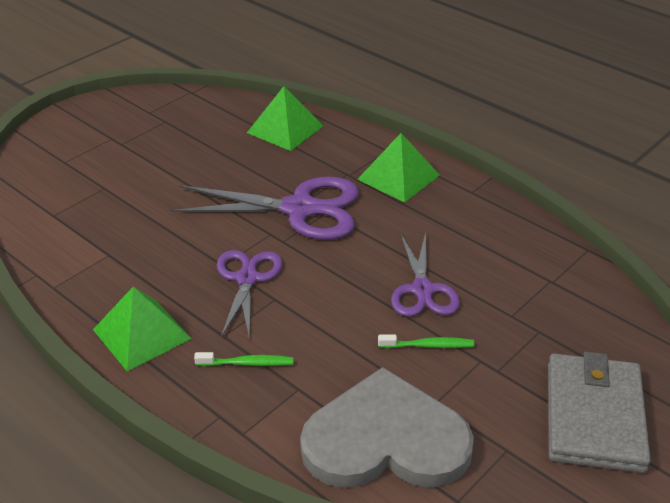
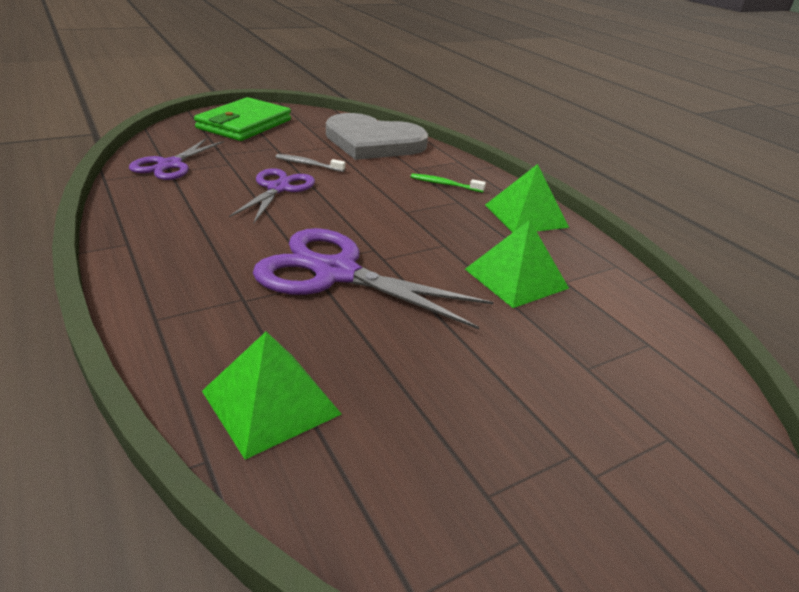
camera: 165 degrees left, 5 degrees down
(247, 279) = (424, 228): purple scissors -> purple scissors (170, 165)
(398, 177) = (186, 278): green pyramid -> green pyramid (516, 278)
(428, 345) = (308, 164): green toothbrush -> grey toothbrush
(594, 416) = (244, 124): grey wallet -> green wallet

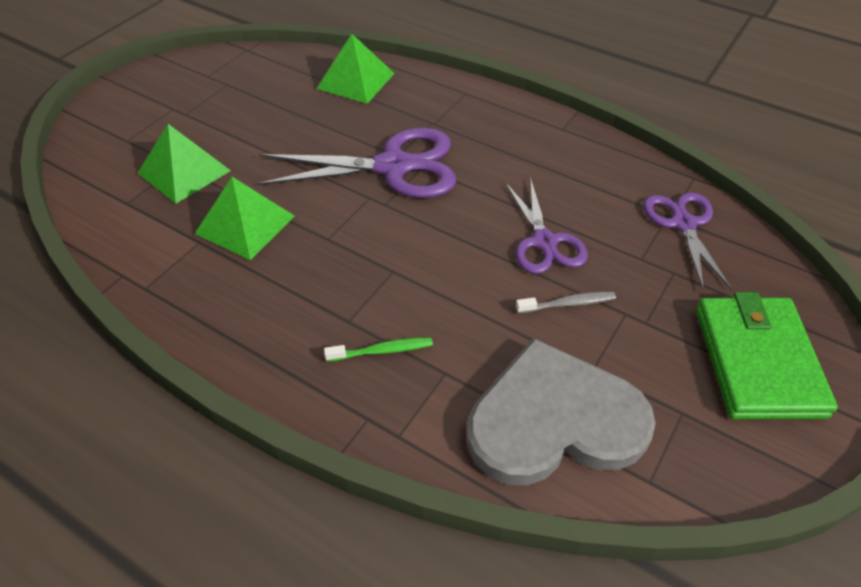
camera: 155 degrees right, 15 degrees up
(526, 216) = (257, 331): green pyramid -> green pyramid (184, 171)

